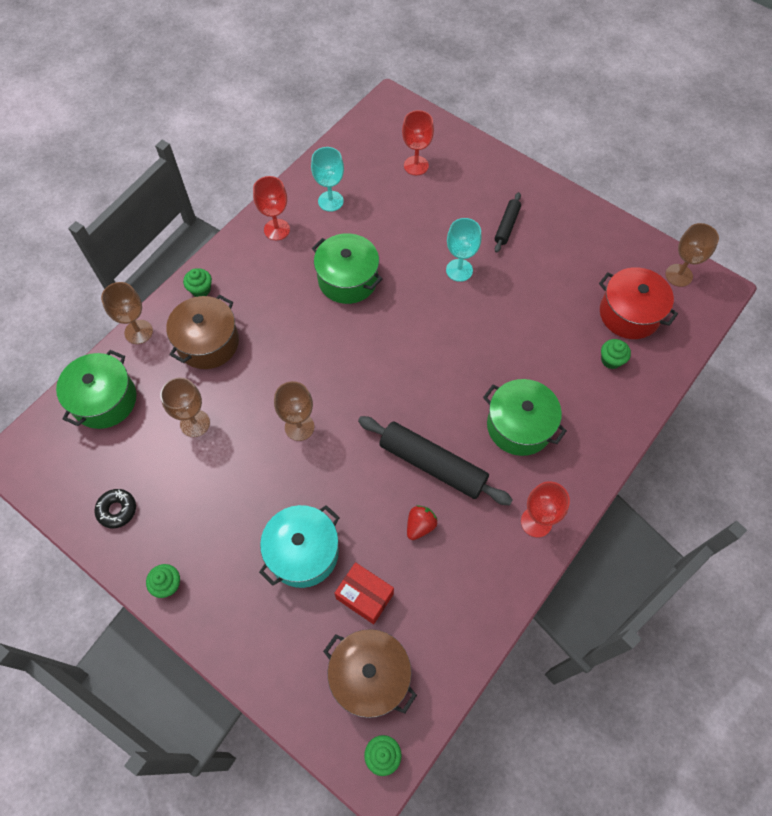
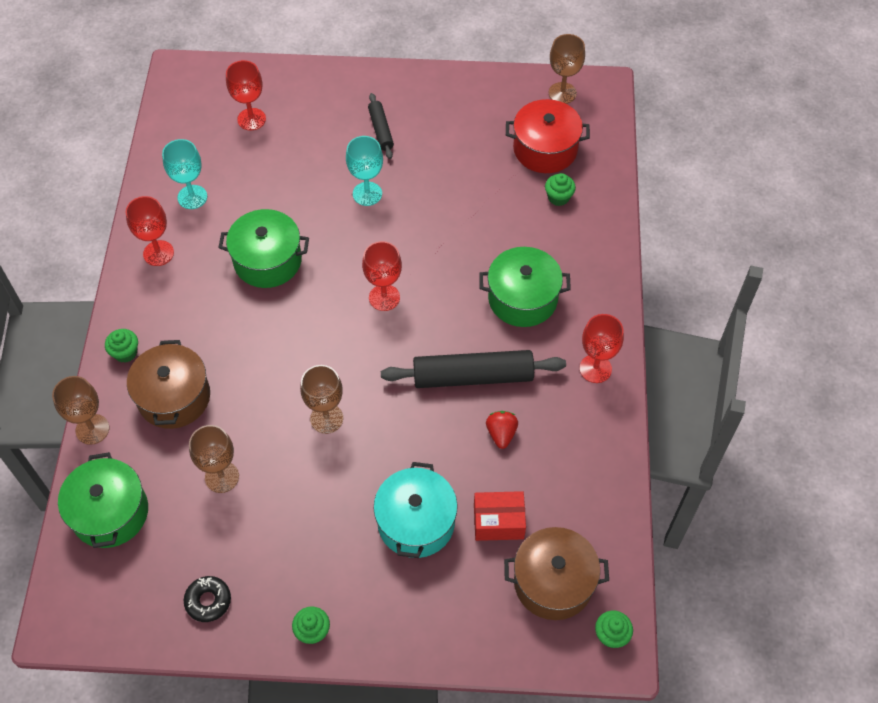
camera: 35 degrees left, 5 degrees down
(411, 359) = (384, 297): none -> red goblet

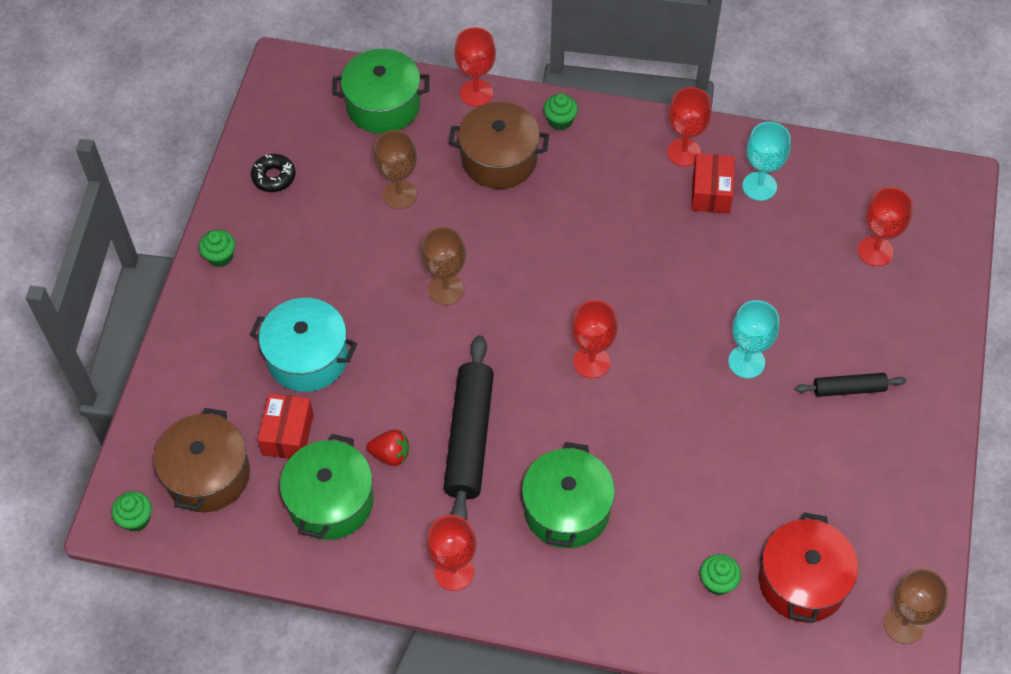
camera: 100 degrees right, 0 degrees up
(92, 429) = (476, 93): brown goblet -> red goblet
(201, 230) = (711, 192): none -> red box
(267, 260) = (660, 252): green pot -> green pot (331, 501)

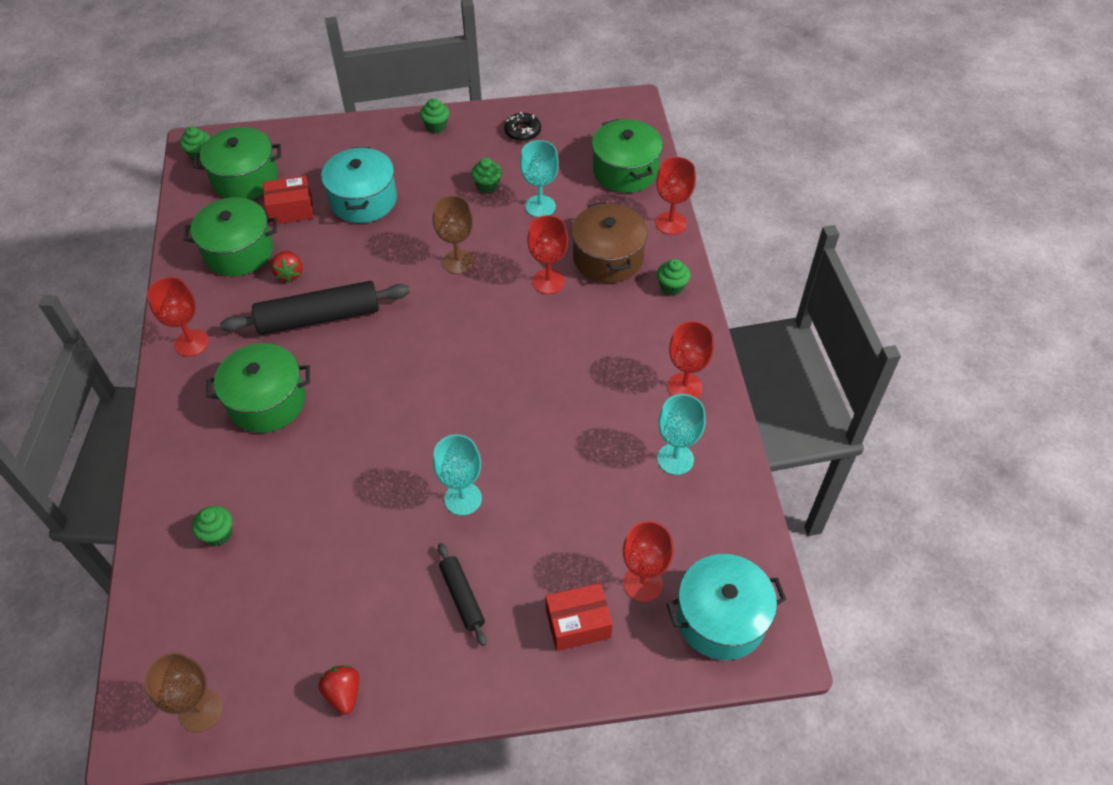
camera: 70 degrees right, 5 degrees down
(208, 475) = (245, 178): brown pot -> green pot
(344, 233) = (487, 186): none -> green cupcake
(399, 194) = (540, 206): brown goblet -> turquoise goblet
(591, 362) = (421, 379): red goblet -> red goblet (548, 281)
(711, 192) = (648, 421): red box -> red box (578, 624)
(802, 581) = (232, 605): red pot -> none
(916, 504) = (343, 693): none -> red strawberry
(922, 208) = (721, 618): none -> turquoise pot

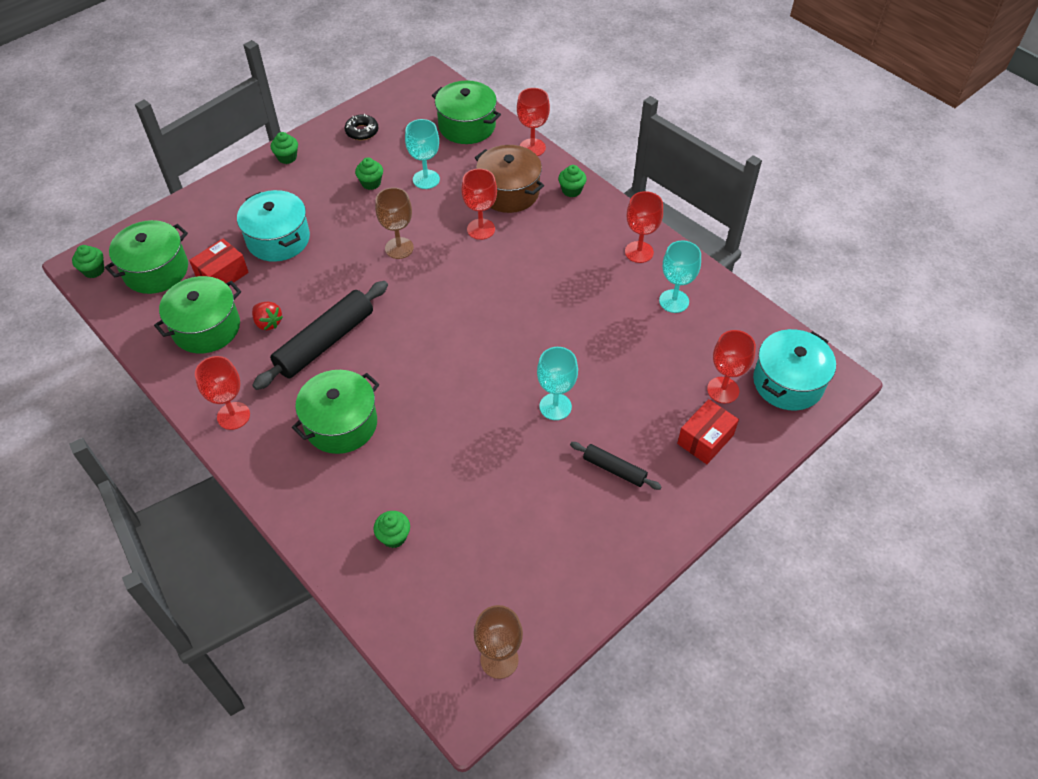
camera: 35 degrees left, 0 degrees up
(343, 693) = (591, 581): red strawberry -> none

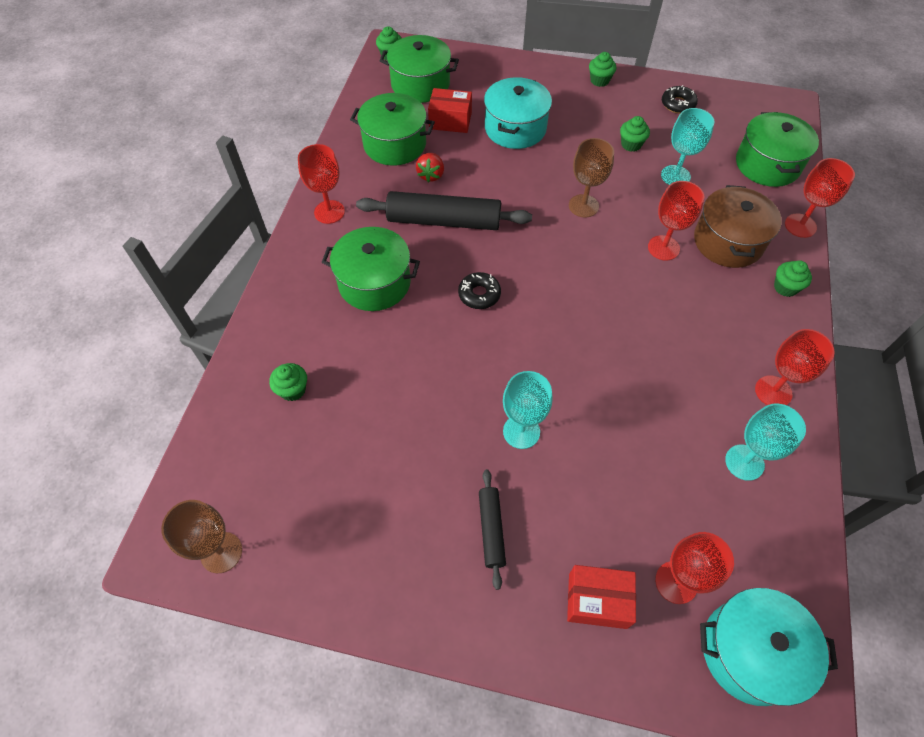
camera: 55 degrees right, 5 degrees up
(418, 361) = (479, 294): none -> black donut

